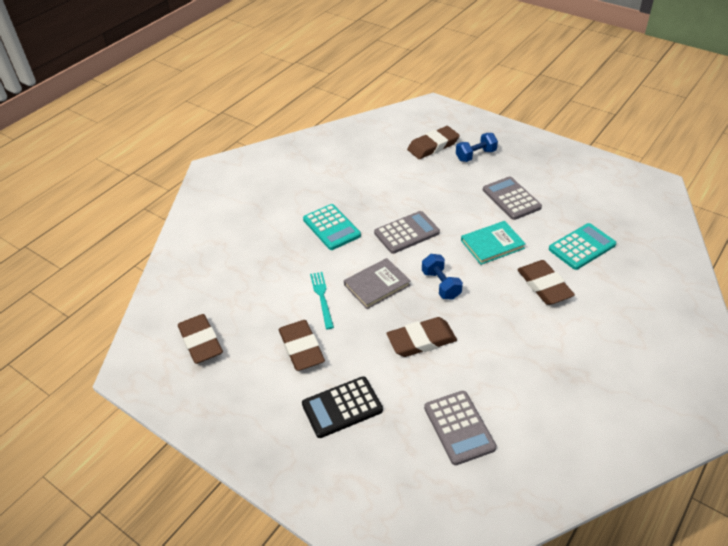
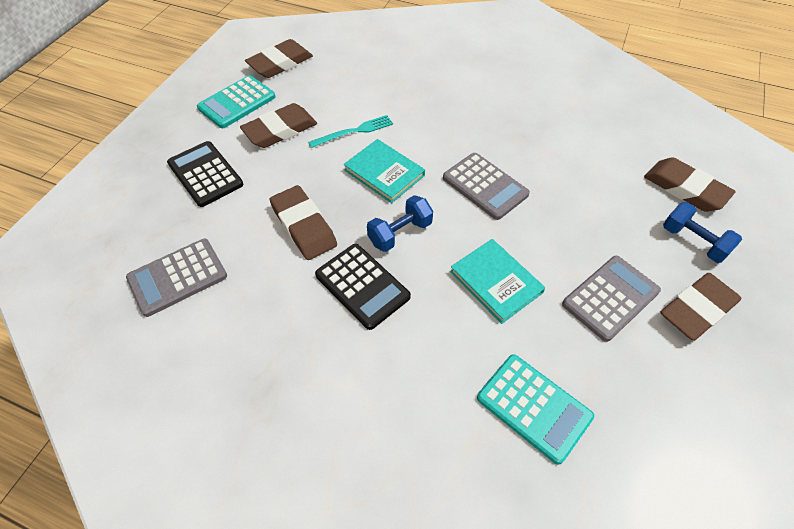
camera: 75 degrees right, 10 degrees up
(331, 227) = (469, 118): turquoise calculator -> turquoise calculator (237, 102)
(377, 285) = (384, 173): grey book -> turquoise book
(485, 311) = (362, 286): none -> black calculator
(544, 285) = (429, 355): brown eraser -> brown eraser (697, 309)

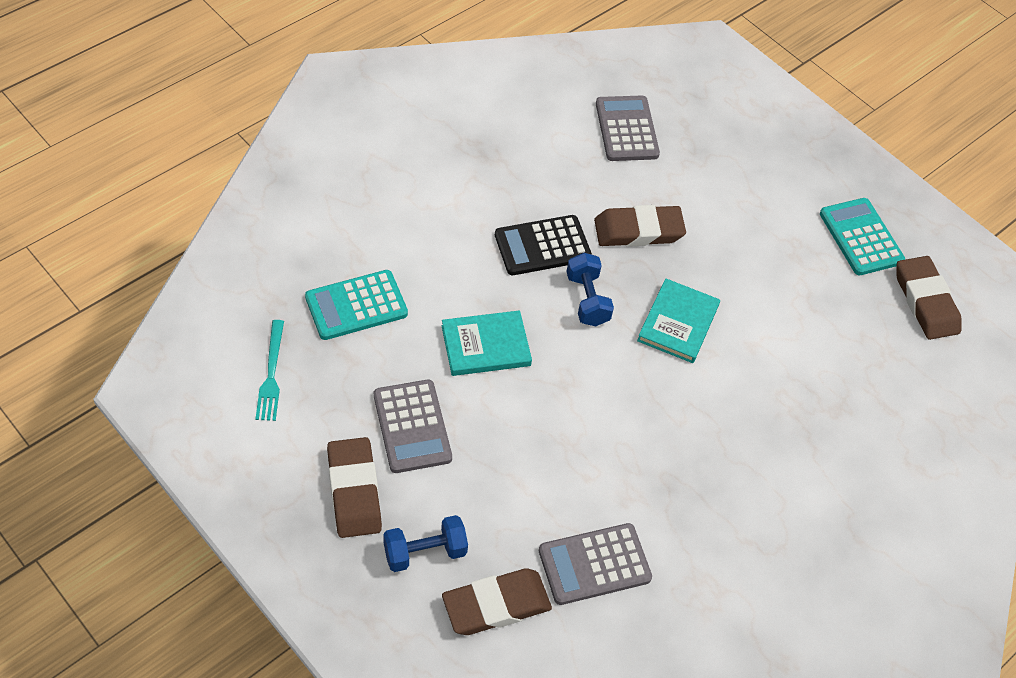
camera: 110 degrees right, 0 degrees up
(205, 174) = (751, 180): black calculator -> none
(280, 130) = (793, 259): brown eraser -> none
(354, 131) = (759, 324): turquoise fork -> turquoise fork (271, 374)
(384, 173) = (678, 323): turquoise book -> turquoise book turned 45 degrees counterclockwise
(485, 186) = (610, 403): grey calculator -> grey calculator (594, 565)

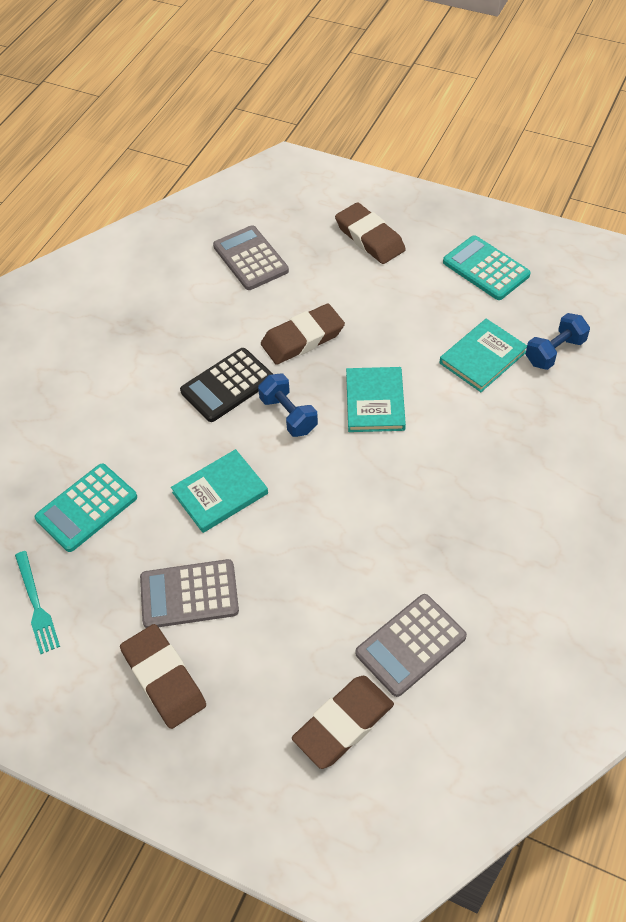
camera: 15 degrees left, 0 degrees up
(412, 426) = (189, 595): grey calculator -> grey calculator turned 120 degrees clockwise
(425, 552) = (255, 705): blue dumbbell -> blue dumbbell (554, 352)
(809, 325) = (483, 357): none -> turquoise book
(925, 302) = (563, 299): brown eraser -> brown eraser (369, 238)

